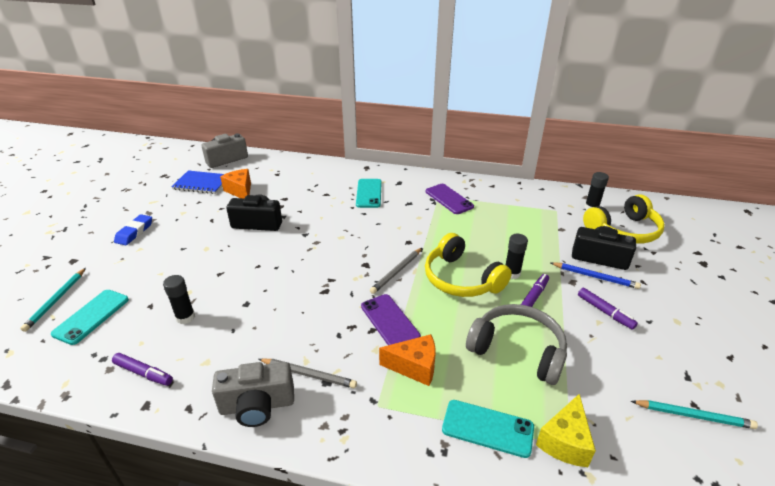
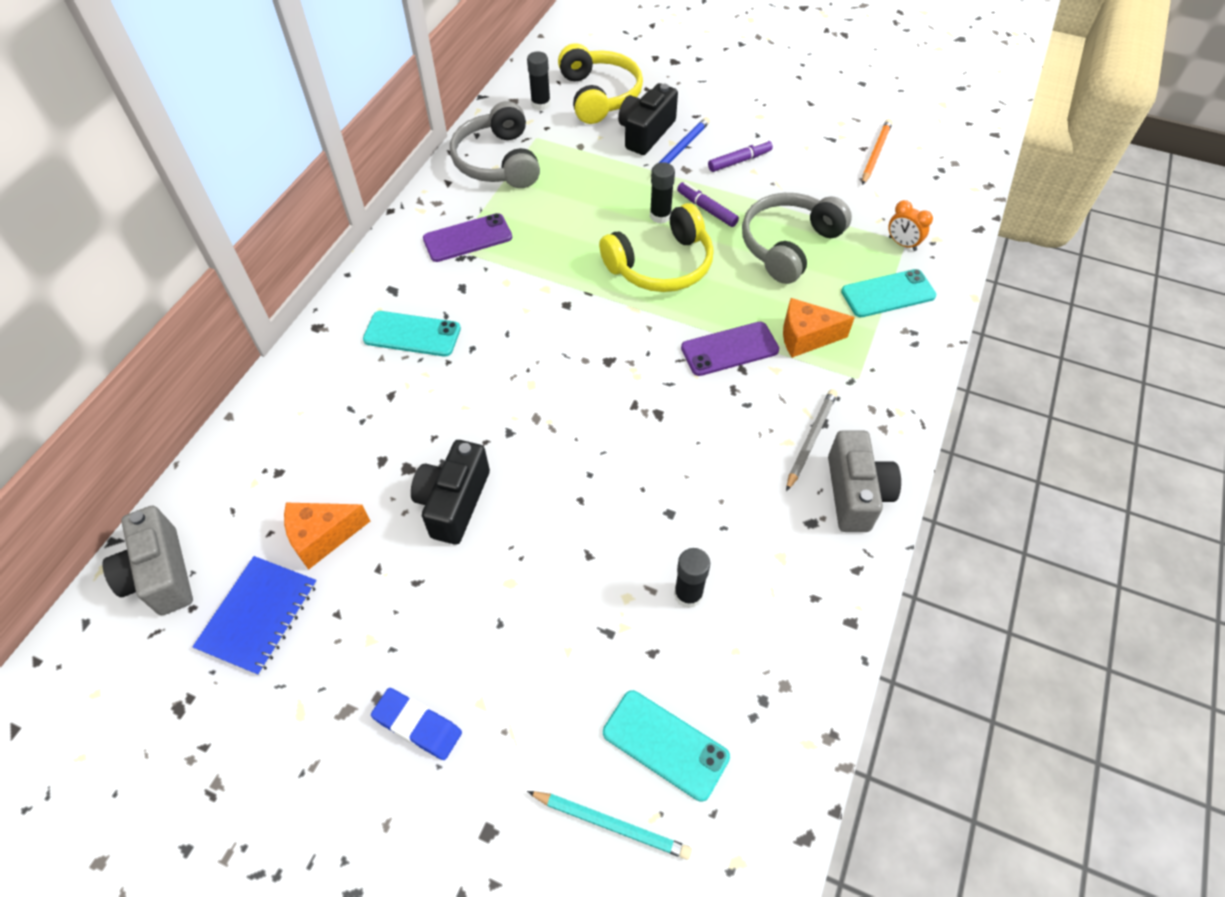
camera: 80 degrees left, 20 degrees up
(144, 373) = (796, 635): purple marker -> none
(397, 272) = (633, 328): grey pencil -> none
(414, 367) = (806, 337): orange cheese -> orange cheese turned 105 degrees counterclockwise
(487, 428) = (888, 294): turquoise phone -> turquoise phone turned 45 degrees clockwise
(522, 200) = (498, 161): none -> grey headphones
(564, 441) = (902, 244): yellow cheese -> orange clock
(693, 416) = (875, 153): turquoise pencil -> orange pencil

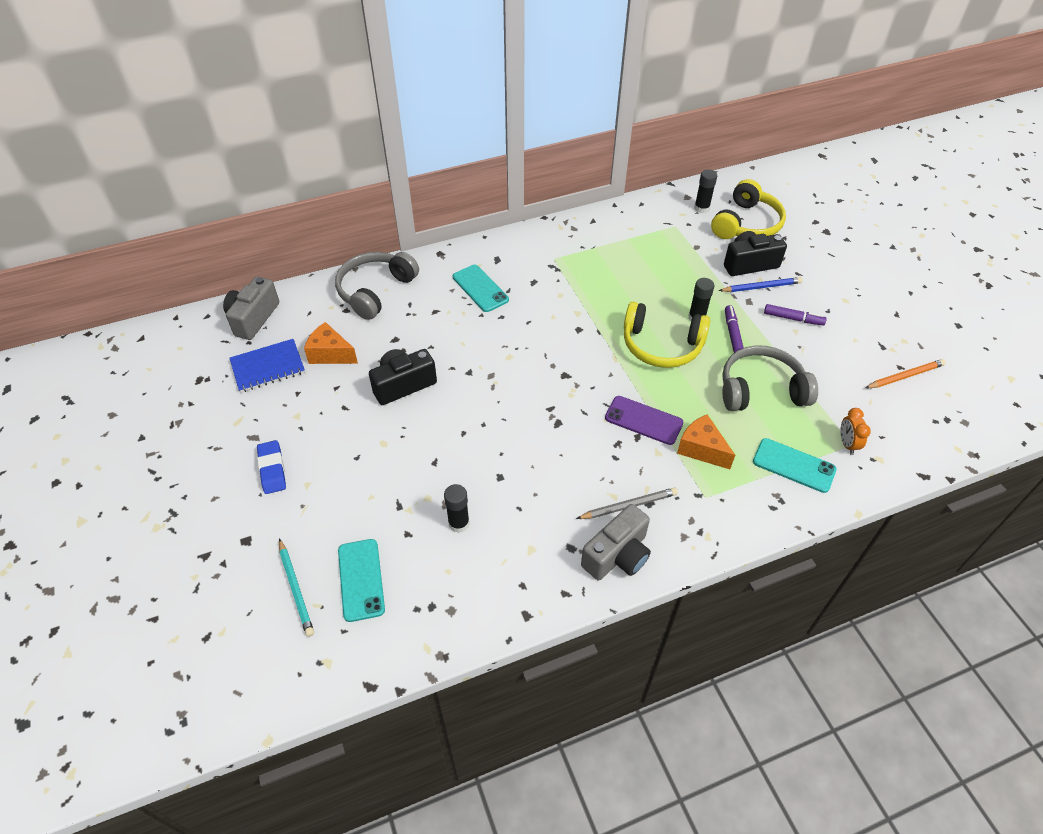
camera: 45 degrees right, 5 degrees down
(468, 238) = (567, 258): purple phone -> none
(498, 161) = (635, 226): grey headphones -> grey headphones (376, 291)

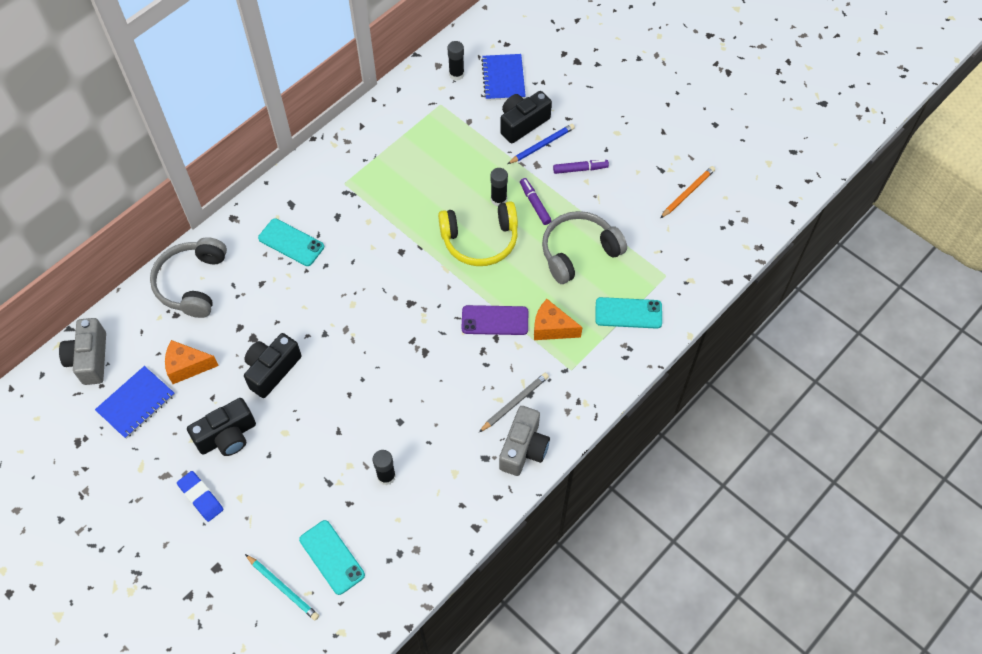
camera: 25 degrees left, 10 degrees up
(329, 425) = (227, 436): none -> black camera
(746, 224) = (503, 78): yellow headphones -> blue notebook
(847, 444) = (662, 276): orange clock -> none

